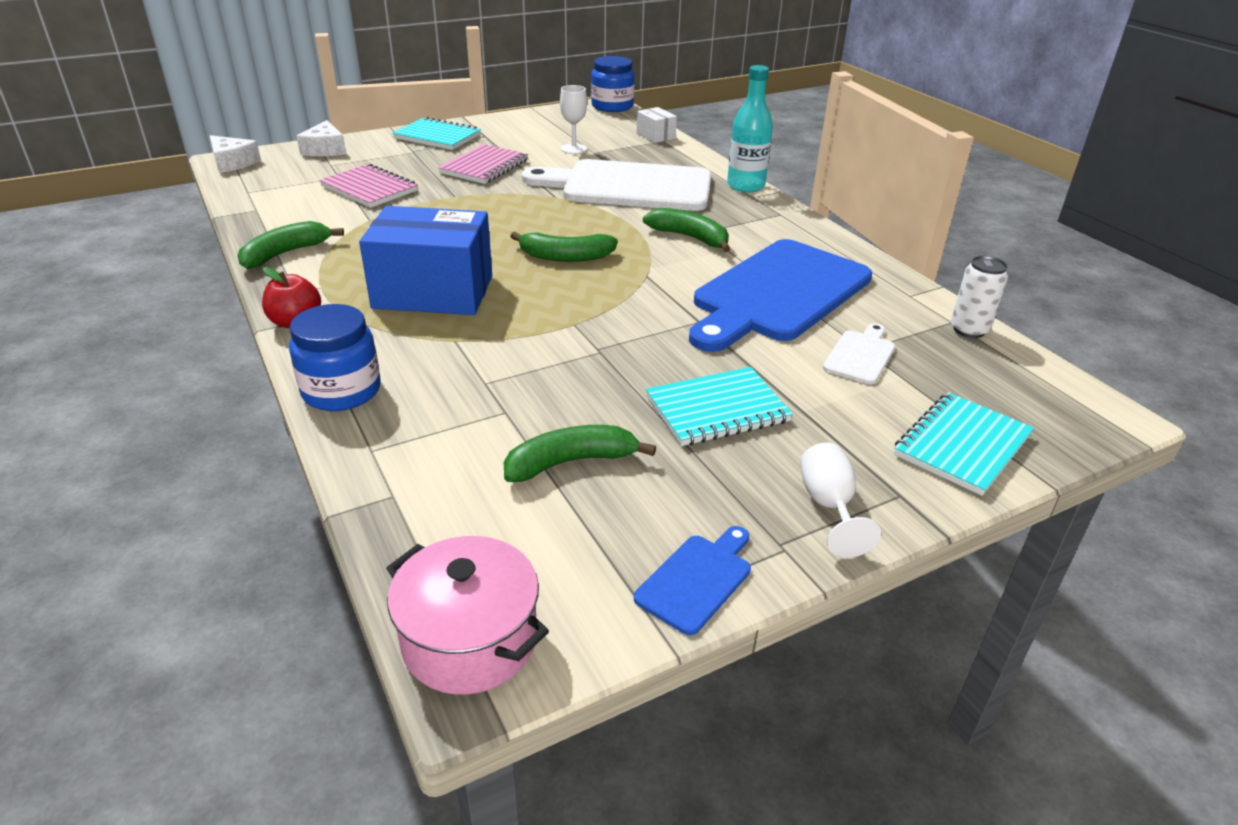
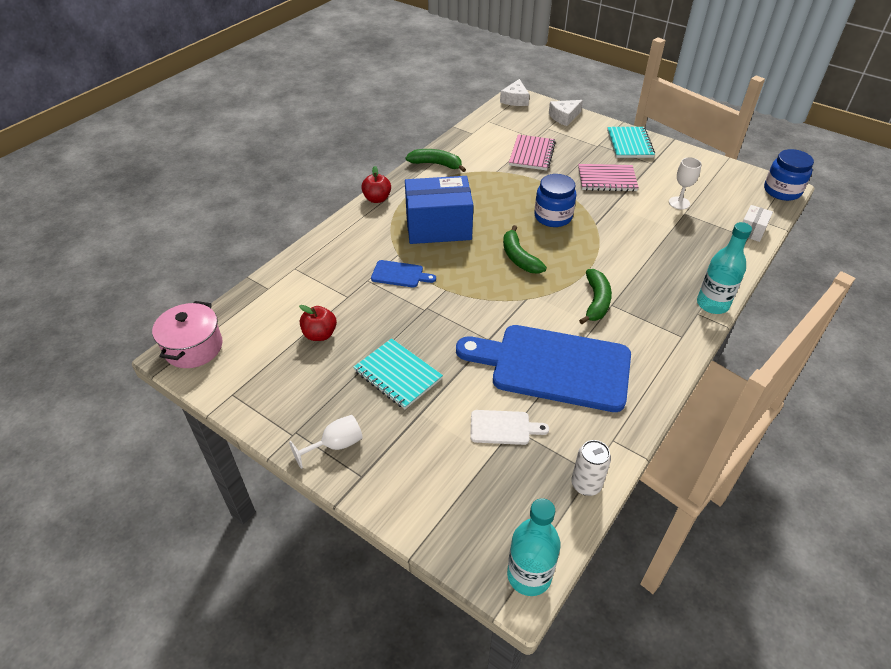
camera: 65 degrees right, 10 degrees up
(341, 391) = (332, 239): blue jar -> blue jar (553, 217)
(433, 292) = (438, 227): blue box -> blue box turned 75 degrees counterclockwise
(571, 462) = (320, 334): green banana -> red apple
(629, 186) = (646, 248): white cutting board -> none
(697, 579) = (256, 407): blue cutting board -> blue cutting board (400, 274)
(962, 445) = (429, 500): turquoise notebook -> none
(1092, 404) = (529, 575): none -> turquoise bottle

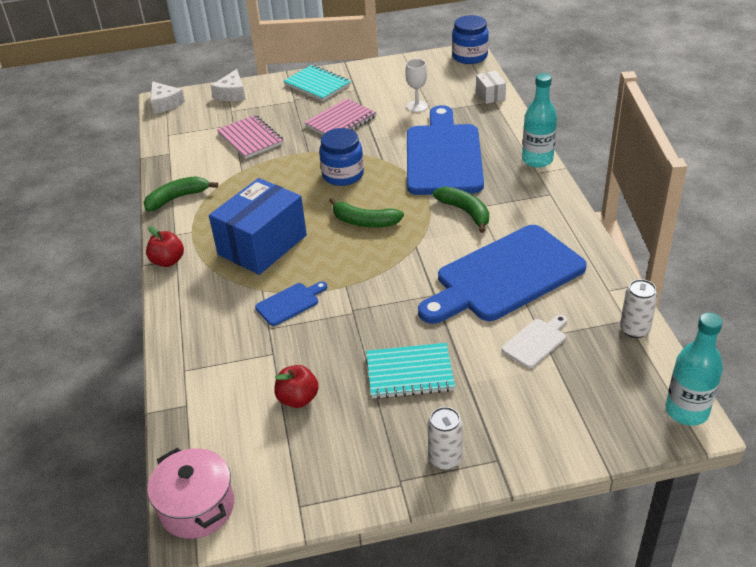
camera: 45 degrees left, 5 degrees down
(335, 445) = (445, 459): white goblet -> white can
(643, 251) = (443, 156): none -> blue cutting board

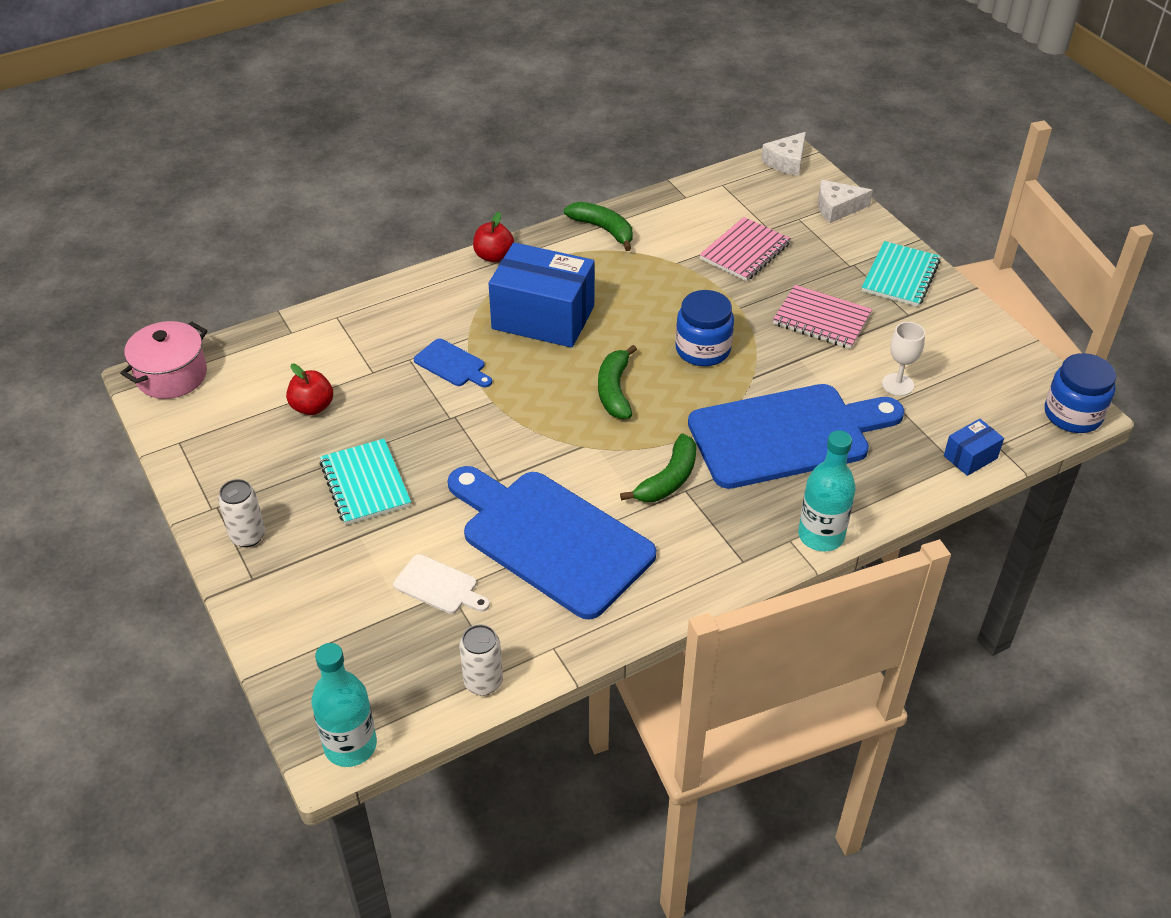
camera: 70 degrees right, 5 degrees up
(490, 95) = (970, 457): white box -> blue box

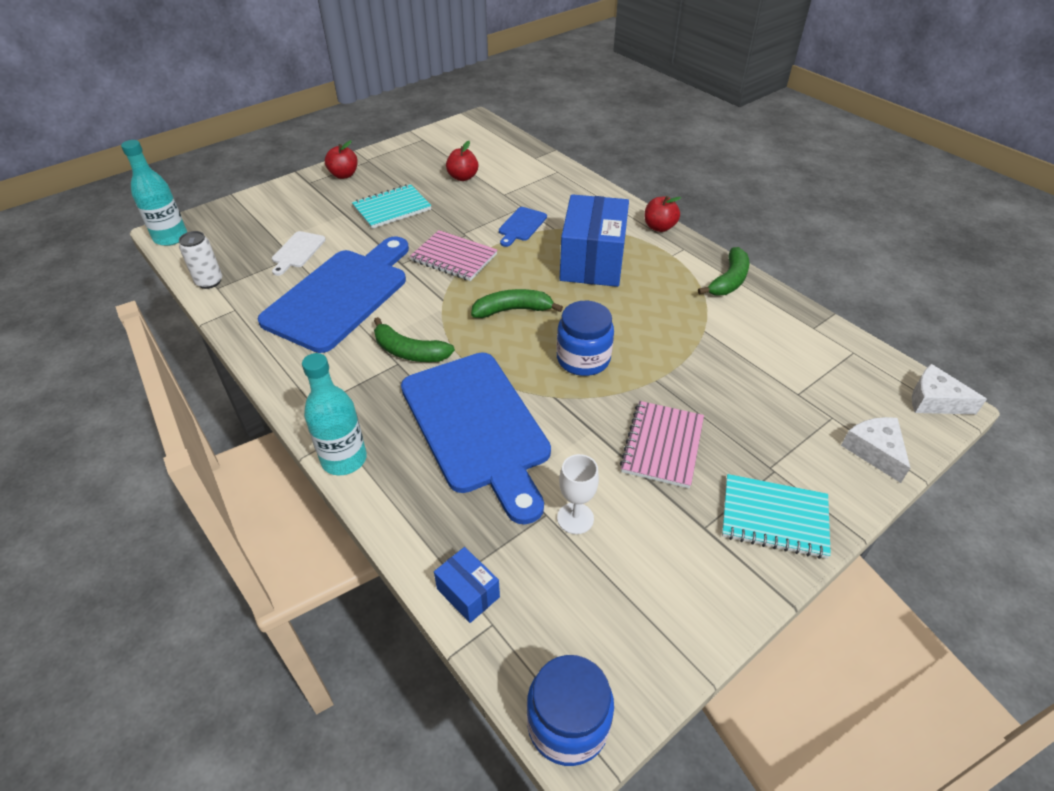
camera: 80 degrees right, 0 degrees up
(172, 376) = (480, 126): pink pot -> none
(248, 536) = (344, 175): white can -> red apple
(745, 252) = (747, 377): pink notebook -> pink notebook (454, 258)

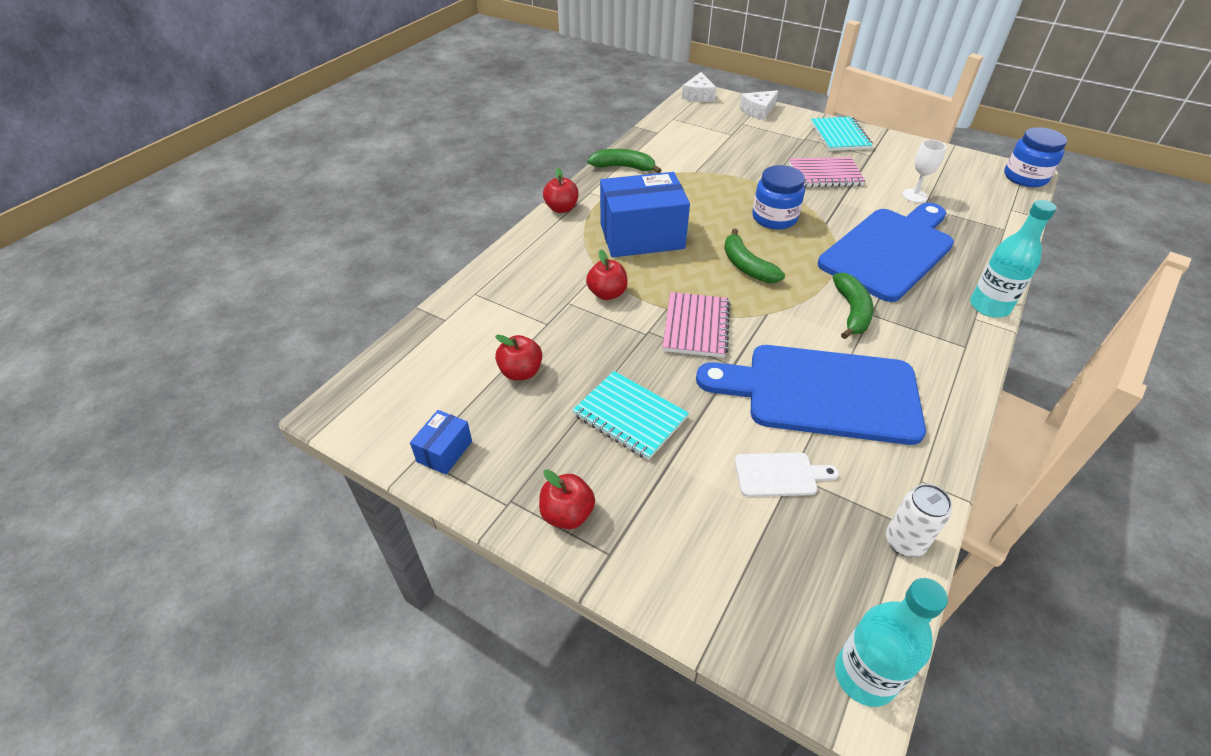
camera: 110 degrees left, 0 degrees up
(468, 593) = (1006, 222): blue box -> blue box (444, 451)
(521, 226) = (607, 294): blue cutting board -> red apple

